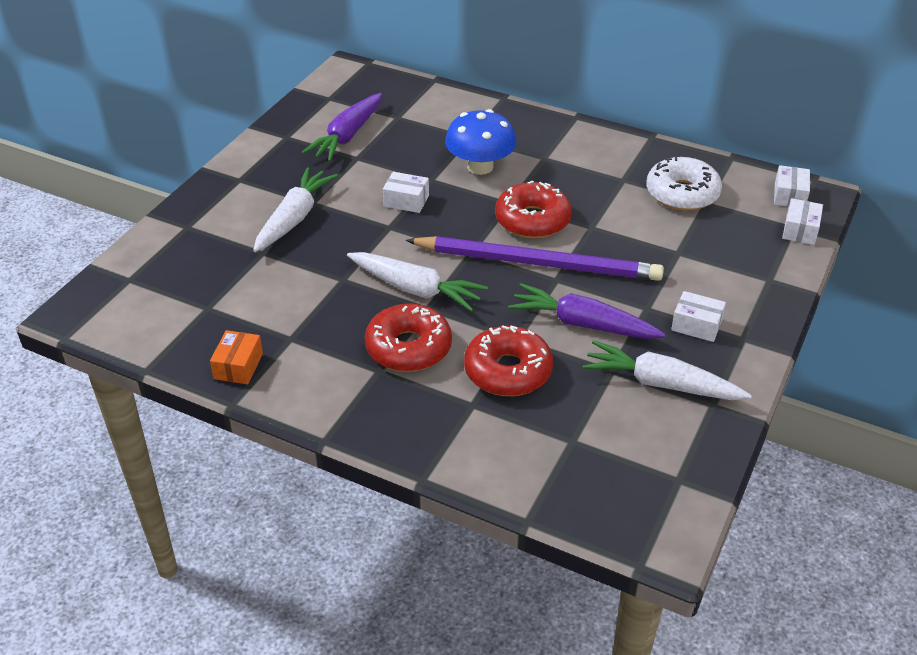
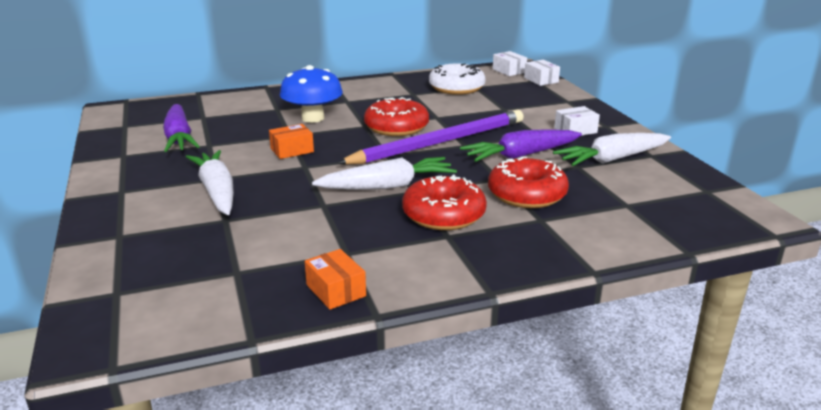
camera: 45 degrees left, 15 degrees down
(406, 201) = (292, 150): white box -> orange box

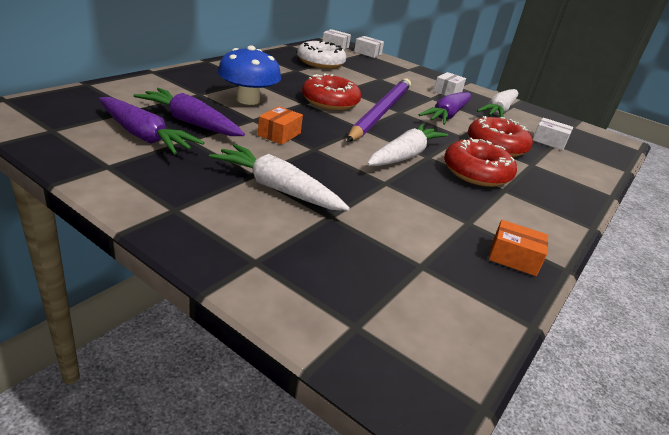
camera: 40 degrees left, 5 degrees up
(231, 131) = (190, 122): none -> purple carrot
(623, 201) = (549, 141): none -> white box

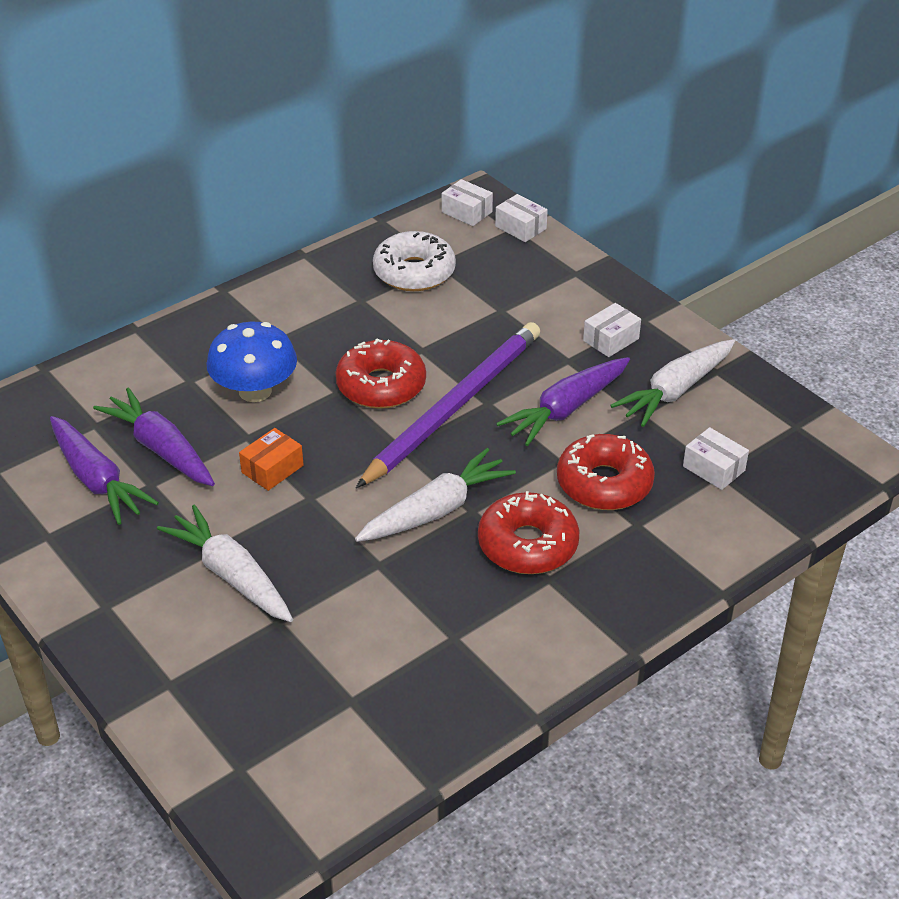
camera: 20 degrees right, 10 degrees up
(513, 258) = (476, 696): orange box -> none

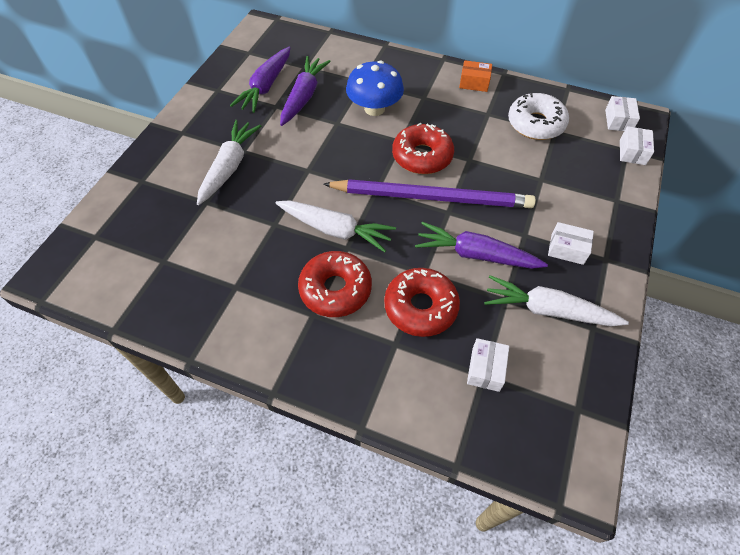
camera: 60 degrees right, 15 degrees up
(272, 469) = (319, 144): orange box -> orange box (474, 83)

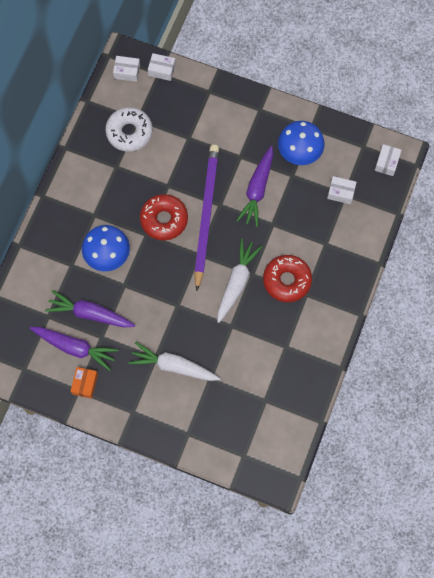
camera: 90 degrees left, 15 degrees up
(420, 307) = (299, 227): red donut -> none
(474, 83) = (77, 173): orange box -> orange box (85, 384)
(547, 310) = (299, 152): white carrot -> blue mushroom
(567, 249) = (252, 132): white box -> white box (387, 163)

